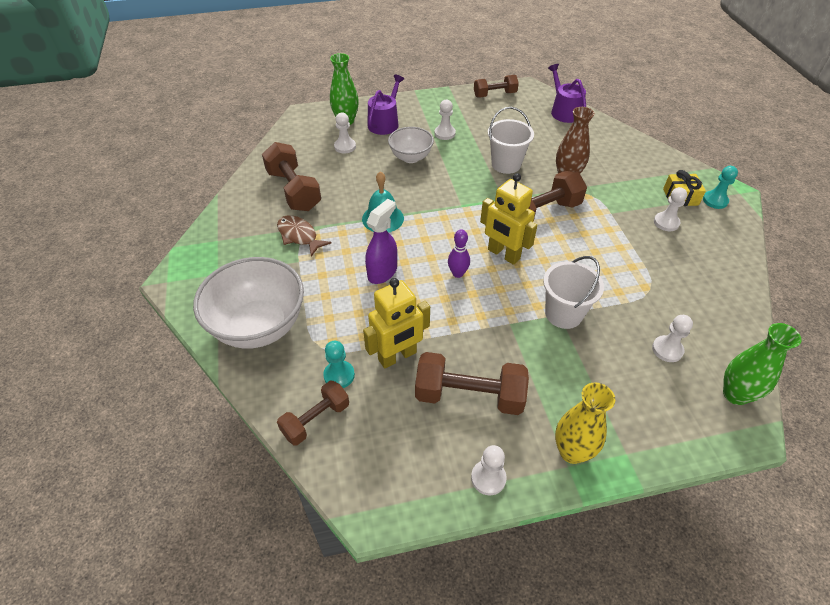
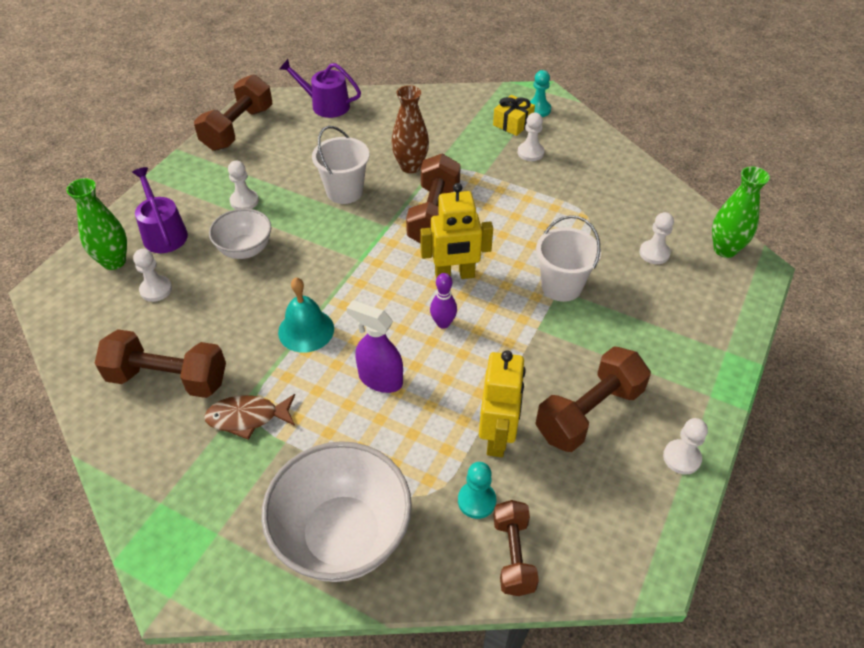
camera: 50 degrees left, 0 degrees up
(382, 272) = (380, 379): purple spray bottle -> purple spray bottle turned 45 degrees counterclockwise
(495, 94) = (238, 128): brown dumbbell -> brown dumbbell, size x1.57
(572, 451) = (699, 383): yellow vase -> none

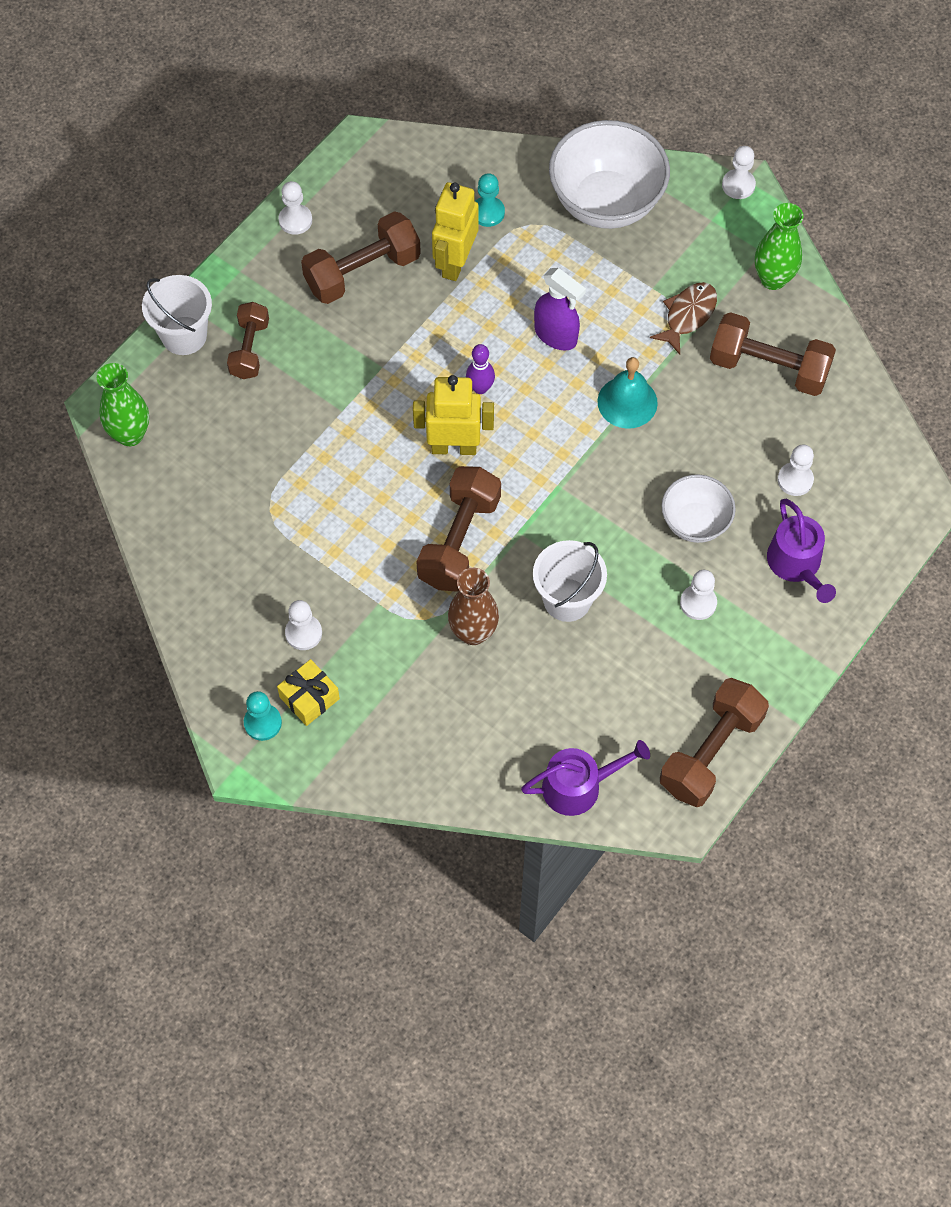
camera: 170 degrees left, 15 degrees up
(114, 261) = (850, 529): green vase -> green vase (773, 279)
(247, 417) = (688, 316): brown fish -> brown fish turned 60 degrees counterclockwise
(326, 105) = (578, 786): purple watering can -> purple watering can turned 45 degrees counterclockwise
(513, 555) = (468, 168): brown dumbbell -> brown dumbbell (250, 349)
(561, 286) = (338, 414): white bucket -> white bucket (184, 335)
(654, 253) = (214, 442): white pawn -> white pawn (738, 185)

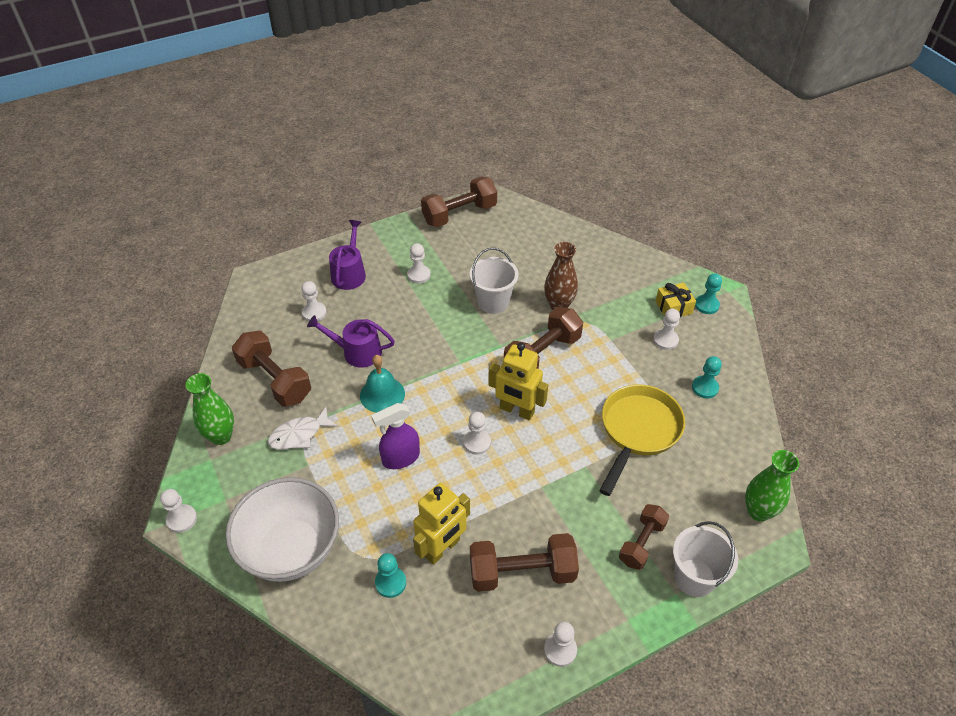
camera: 155 degrees left, 15 degrees down
(230, 576) = (705, 388): none -> turquoise pawn
(296, 479) = (638, 431): none -> yellow pan
(480, 388) = (477, 443): purple bowling pin -> white pawn
(556, 335) = (400, 458): purple spray bottle -> purple spray bottle turned 90 degrees counterclockwise
(578, 786) = (537, 223): purple watering can -> purple watering can (357, 352)
(688, 316) = (299, 435): brown fish -> white fish
(695, 522) = (390, 313): white bowl -> none

